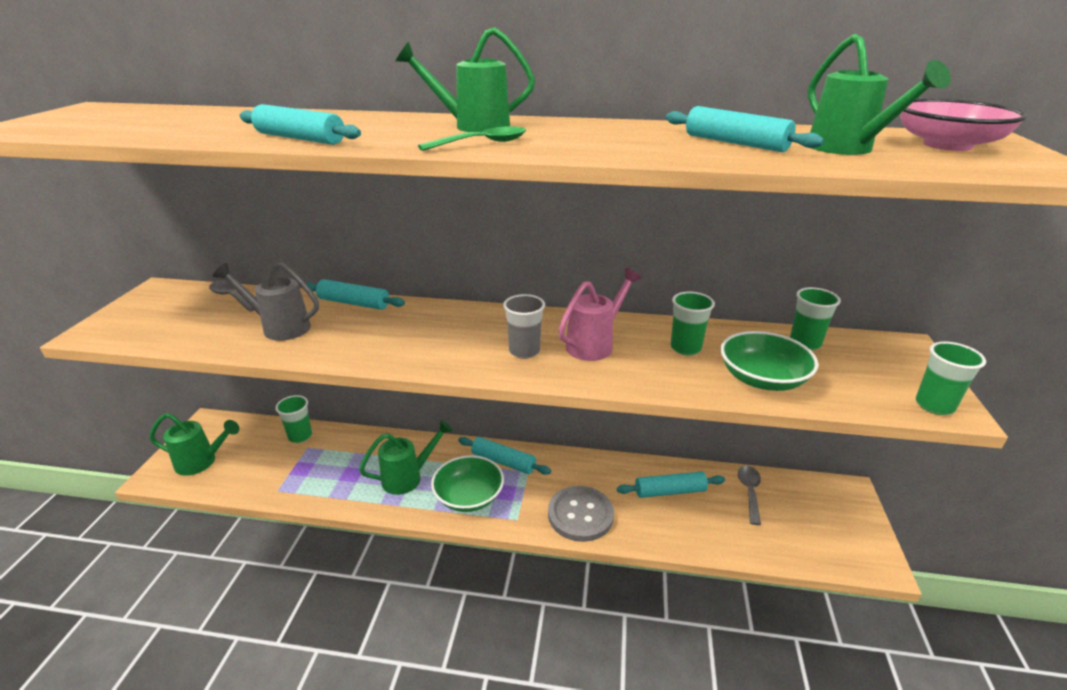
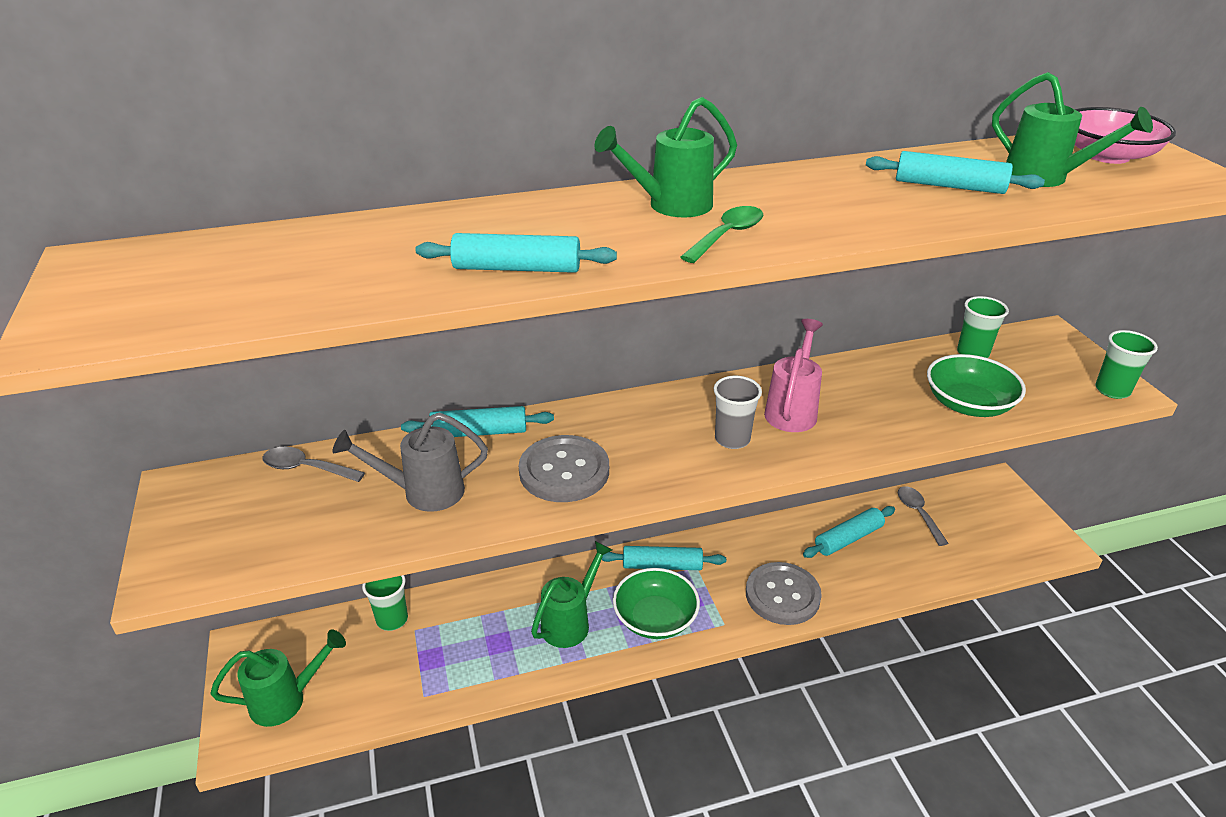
camera: 25 degrees left, 5 degrees up
(381, 339) = (564, 471): none -> grey button
(685, 348) = (878, 389): green cup -> none

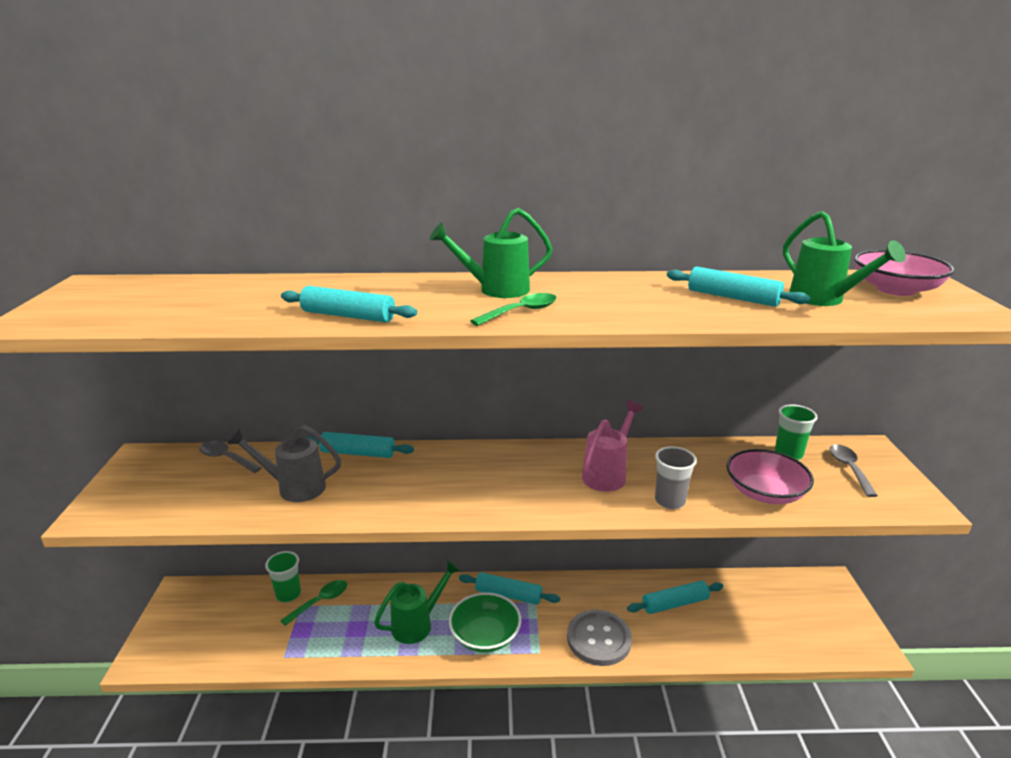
camera: 15 degrees right, 10 degrees down
(287, 700) = (189, 637): green watering can -> none
(438, 620) = (320, 602): none -> green spoon
(564, 471) = (403, 490): grey button -> none
(732, 439) = (546, 488): grey cup -> grey cup (670, 501)
(918, 513) = (746, 595): grey spoon -> grey spoon (849, 469)
(968, 404) = (764, 493): green bowl -> pink bowl
(1112, 390) = (909, 502): green cup -> none

